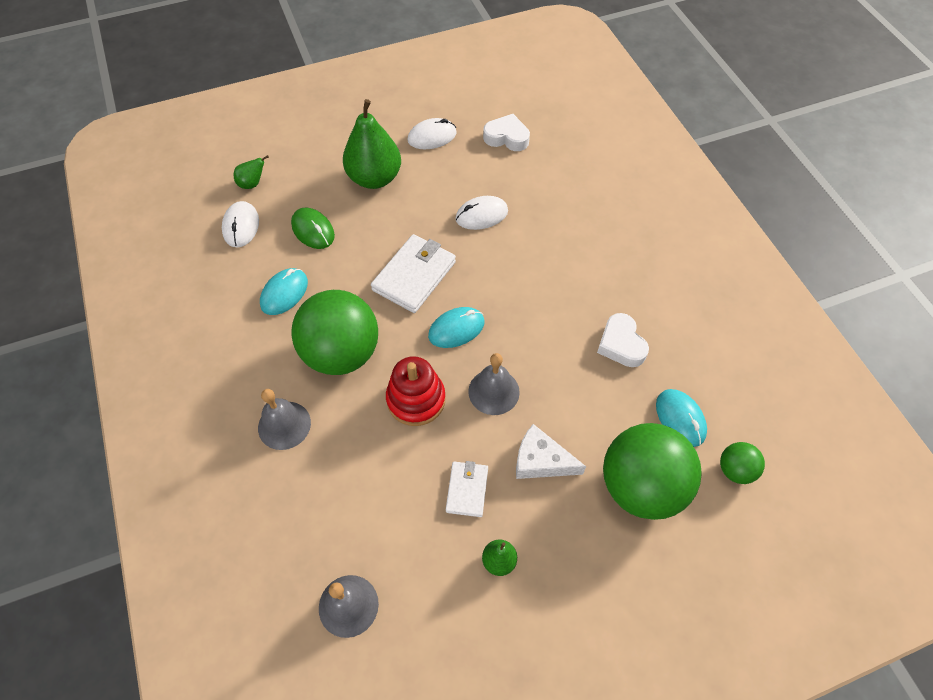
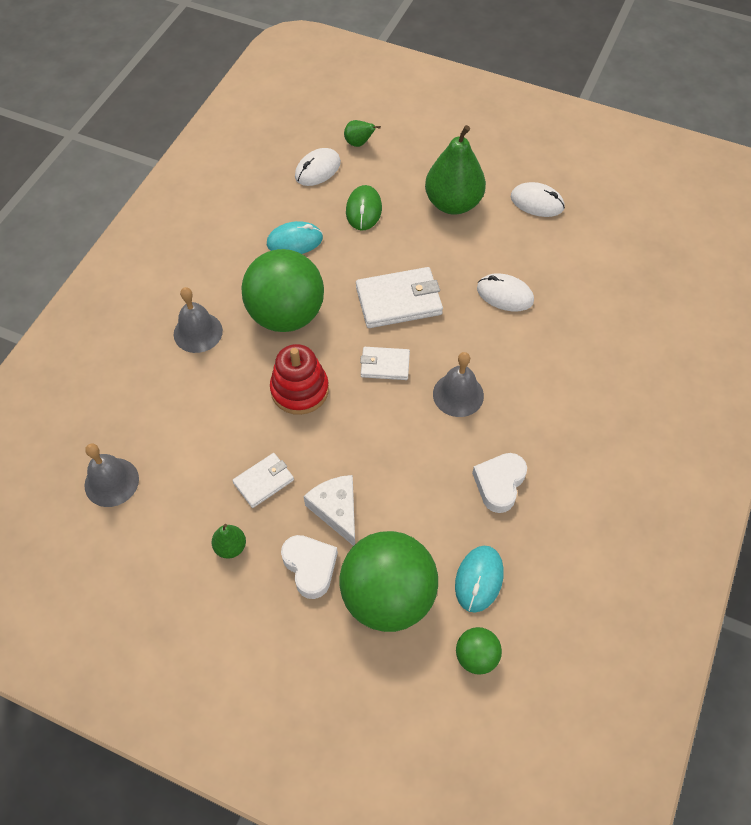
camera: 45 degrees right, 0 degrees up
(456, 329) = (385, 365): turquoise mouse -> white wallet
(493, 391) = (360, 432): grey bell -> grey bell (458, 394)
(506, 137) = (601, 247): white heart -> white heart (310, 567)

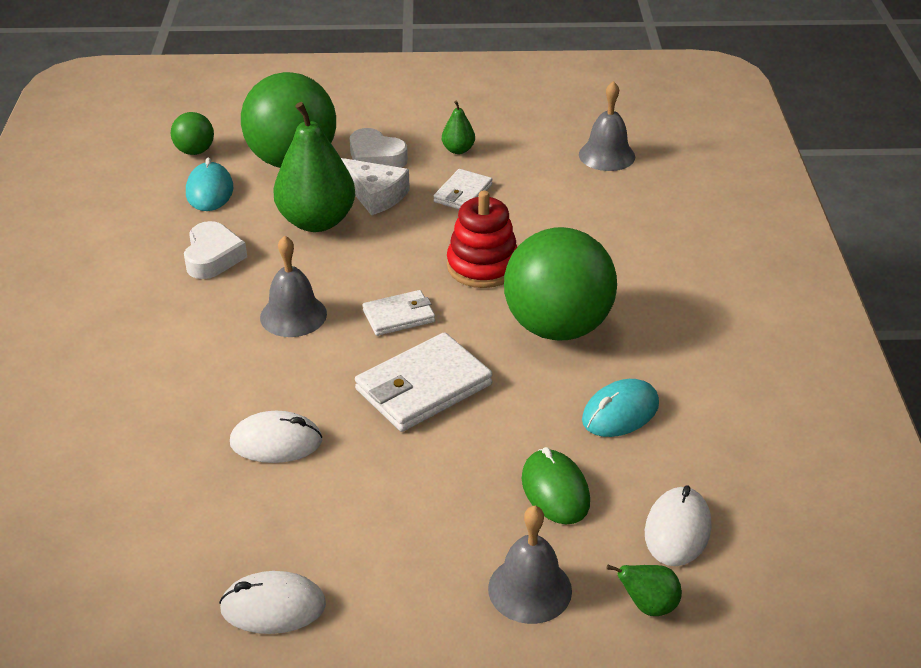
camera: 155 degrees right, 20 degrees down
(198, 332) = (645, 280): grey bell -> grey bell (530, 589)
(453, 203) = (419, 552): green pear -> green pear (317, 221)

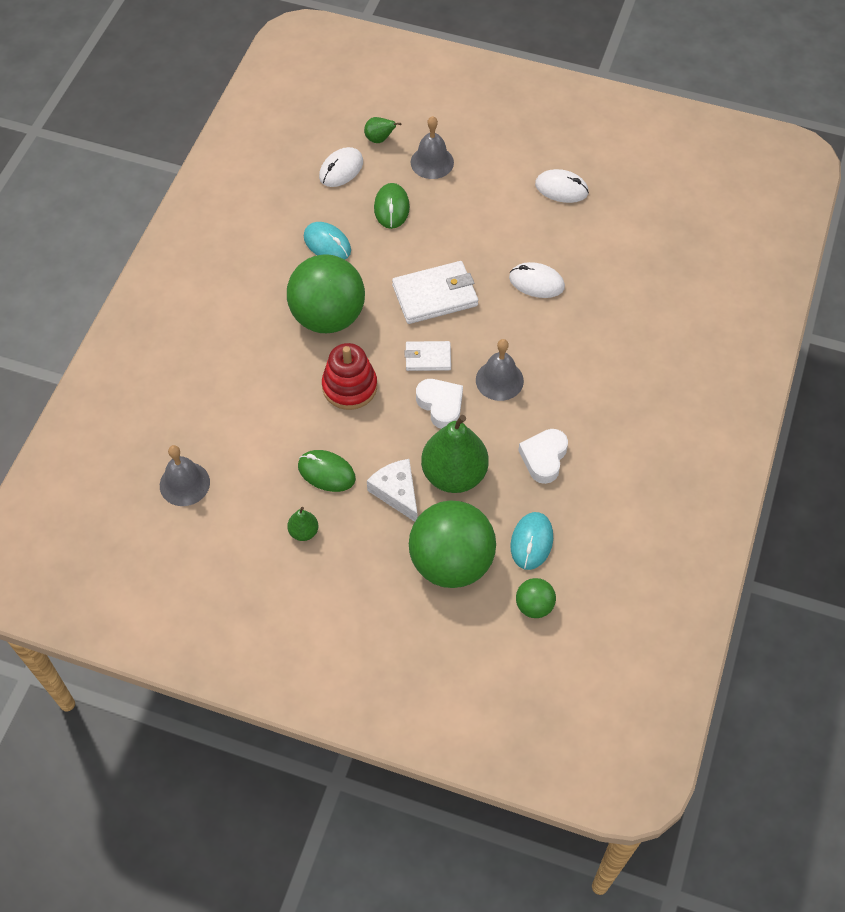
camera: 160 degrees left, 20 degrees up
(375, 158) = (378, 543): white heart -> white heart (441, 405)
(463, 193) = (326, 472): white wallet -> green mouse
(620, 412) = (327, 244): turquoise mouse -> turquoise mouse turned 60 degrees clockwise

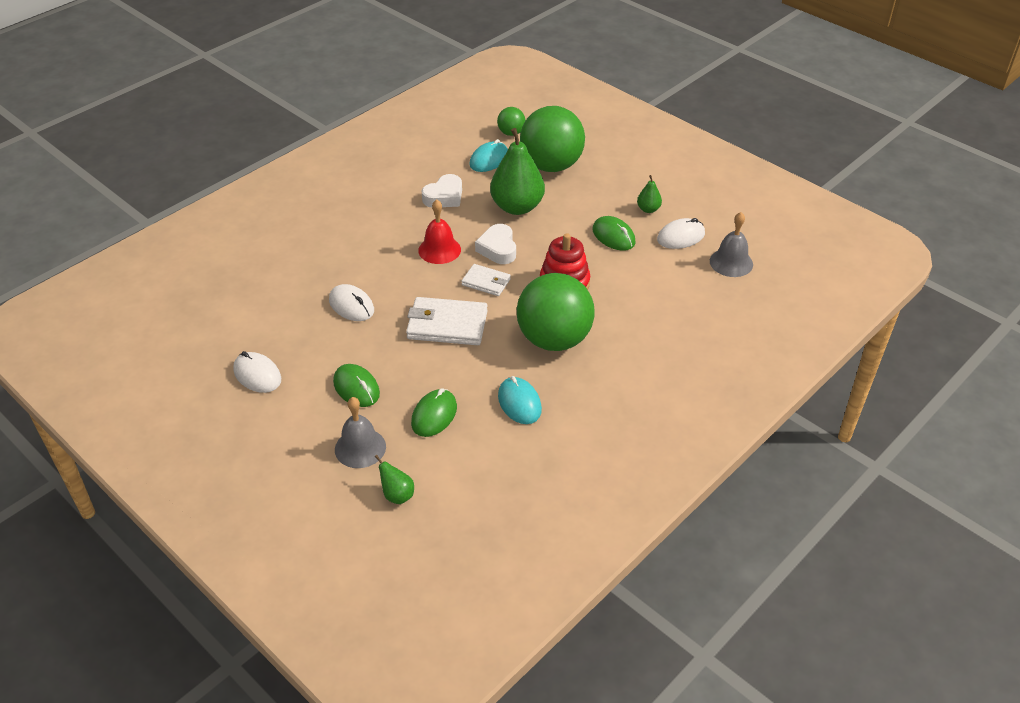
camera: 155 degrees left, 15 degrees down
(341, 169) = (460, 475): white mouse -> white mouse (681, 237)
(397, 492) = (566, 210): white cheese -> none
(471, 207) = (356, 388): none -> green mouse
(499, 380) = (439, 250): grey bell -> red bell

